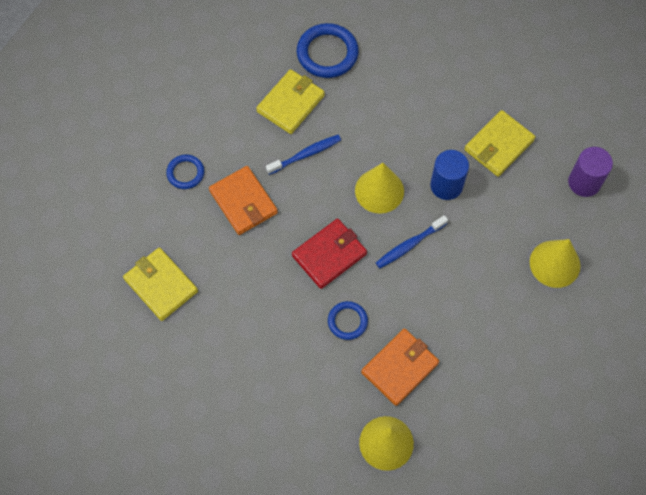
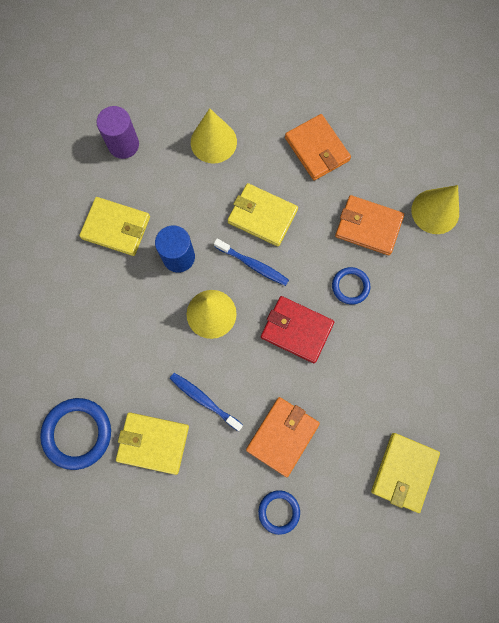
camera: 115 degrees left, 10 degrees up
(455, 274) = (262, 216): none -> yellow wallet
(506, 358) = (317, 149): none -> orange wallet

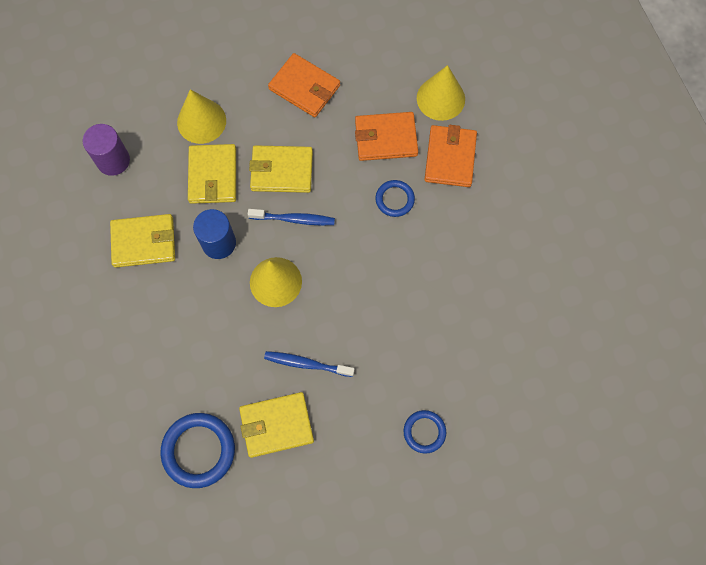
camera: 25 degrees left, 5 degrees down
(282, 436) = (395, 363): orange wallet -> orange wallet (450, 158)
(296, 330) = (363, 261): red wallet -> none
(404, 471) = (520, 343): yellow wallet -> yellow wallet (213, 175)

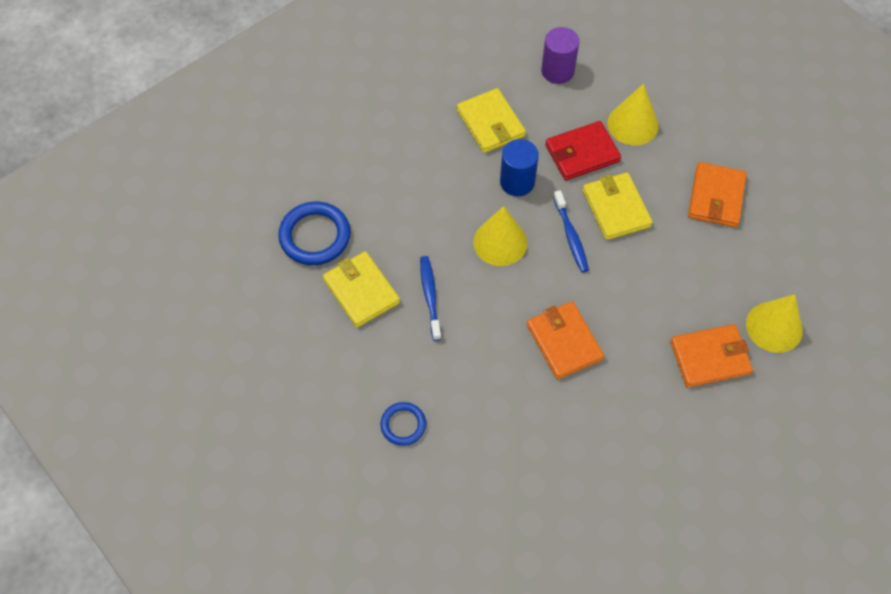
camera: 70 degrees right, 10 degrees down
(213, 175) = (582, 153): yellow wallet -> red wallet
(386, 138) = (700, 289): orange wallet -> orange wallet (564, 342)
(394, 199) = (636, 319): blue ring -> none

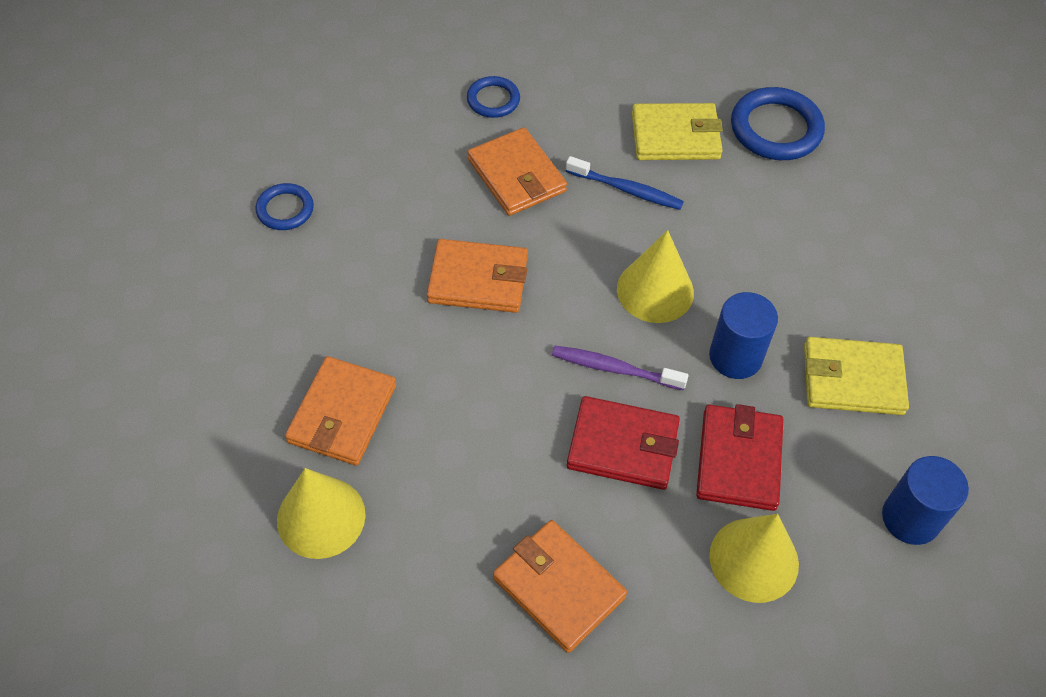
camera: 120 degrees right, 5 degrees down
(464, 368) = (516, 175): none -> orange wallet
(557, 71) = (910, 518): purple cylinder -> blue cylinder
(571, 236) = (615, 369): blue toothbrush -> purple toothbrush
(598, 498) = (285, 209): none -> blue ring
(616, 208) = (623, 446): yellow wallet -> red wallet

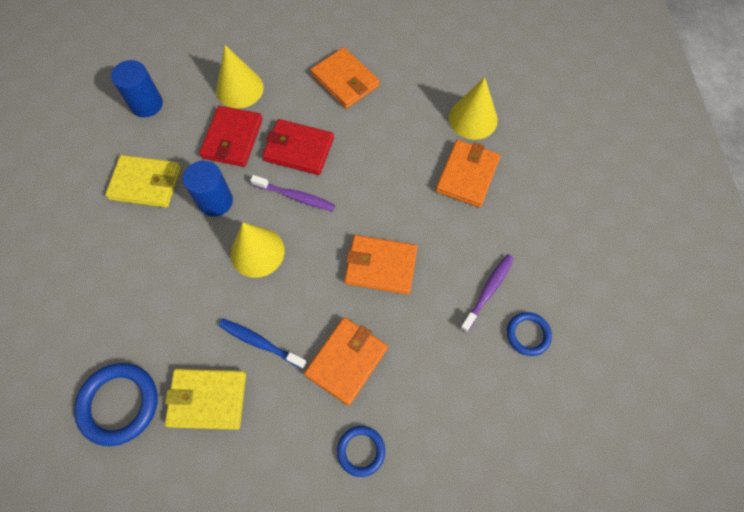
camera: 175 degrees left, 10 degrees up
(330, 255) = (488, 291): none -> purple toothbrush
(516, 175) = (346, 361): orange wallet -> orange wallet turned 60 degrees clockwise

